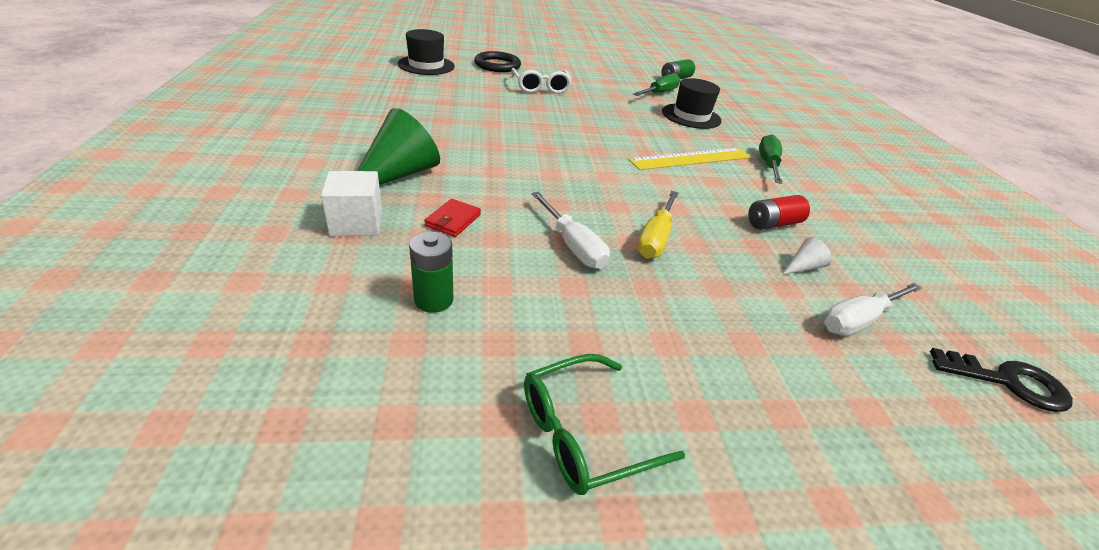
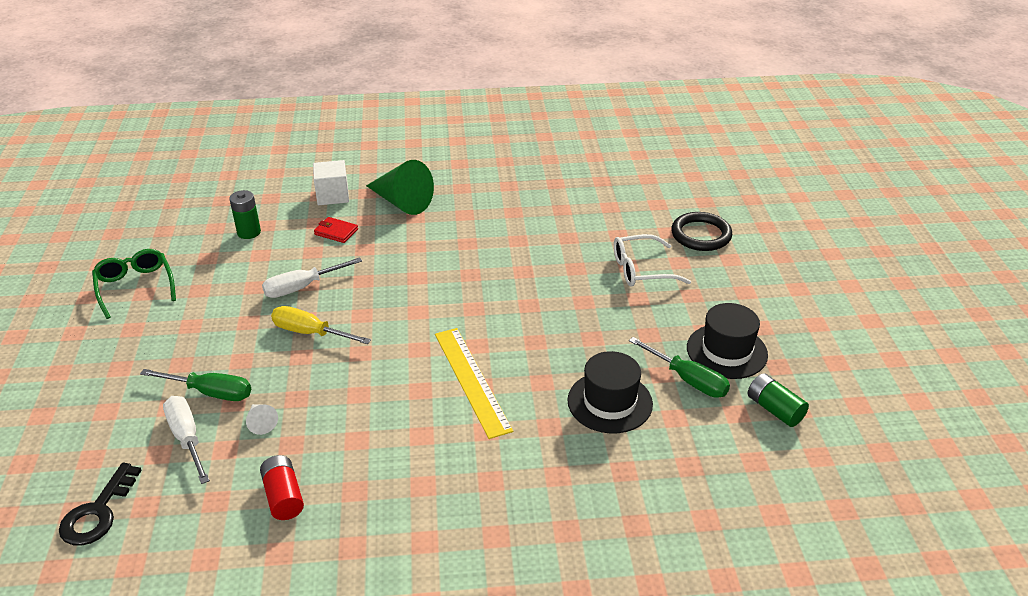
camera: 95 degrees right, 0 degrees up
(426, 65) = (661, 188): black hat -> black hat (726, 351)
(767, 164) = (474, 453): green screwdriver -> green screwdriver (211, 393)
(773, 223) = (334, 420): red battery -> red battery (283, 497)

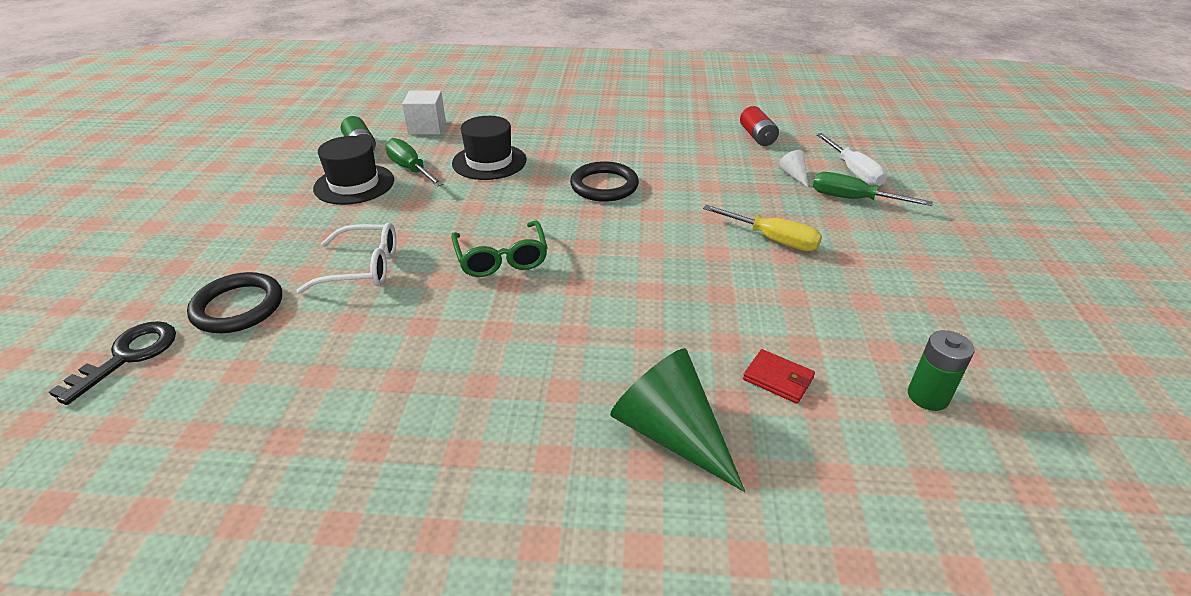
camera: 170 degrees left, 0 degrees up
(98, 512) = (893, 140): black key -> black key (128, 356)
(135, 287) = (1036, 318): green glasses -> green glasses (501, 258)
(301, 287) = (802, 292): white screwdriver -> none
(332, 195) = (807, 471): white cube -> white cube (427, 127)
(471, 380) = (604, 186): yellow ruler -> black ring

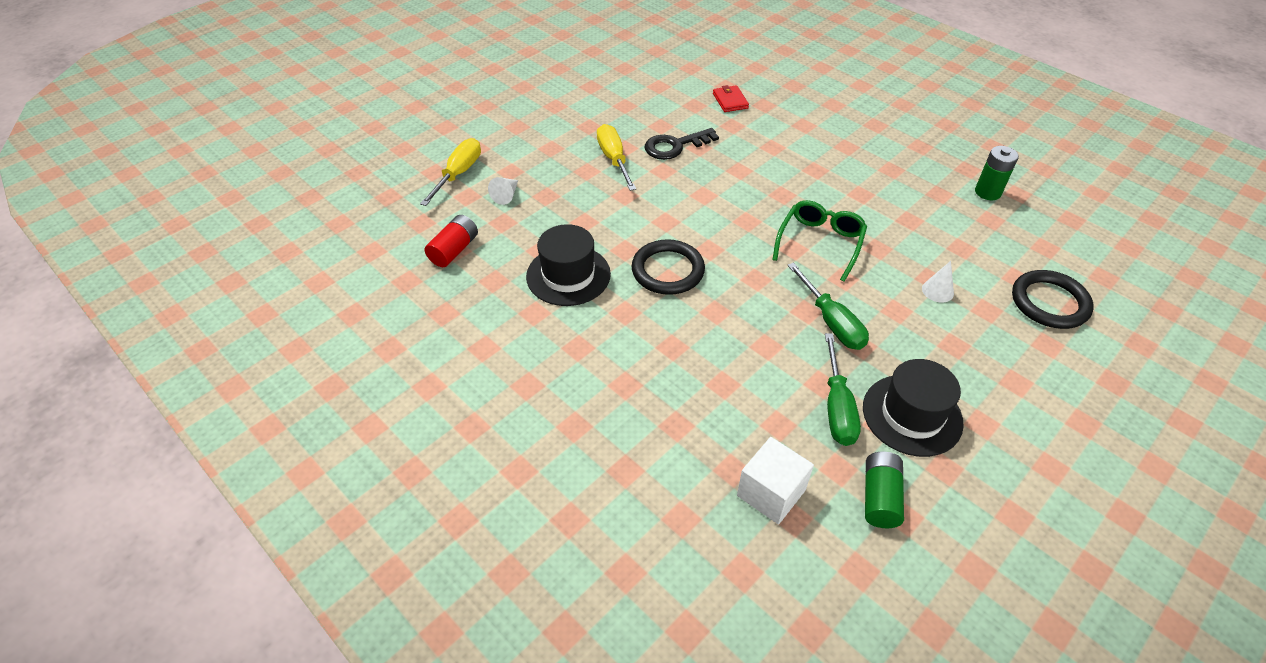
camera: 140 degrees left, 10 degrees up
(128, 356) = (1134, 298): black key -> black key (675, 146)
(362, 268) = (937, 291): white glasses -> white cone
(489, 162) = (744, 368): black hat -> black hat (568, 275)
(671, 433) = (810, 108): green cone -> none
(852, 199) = (507, 156): green screwdriver -> green screwdriver (832, 322)
(854, 172) = (459, 173): white screwdriver -> yellow screwdriver
(927, 396) = (673, 66): green battery -> green battery (987, 192)

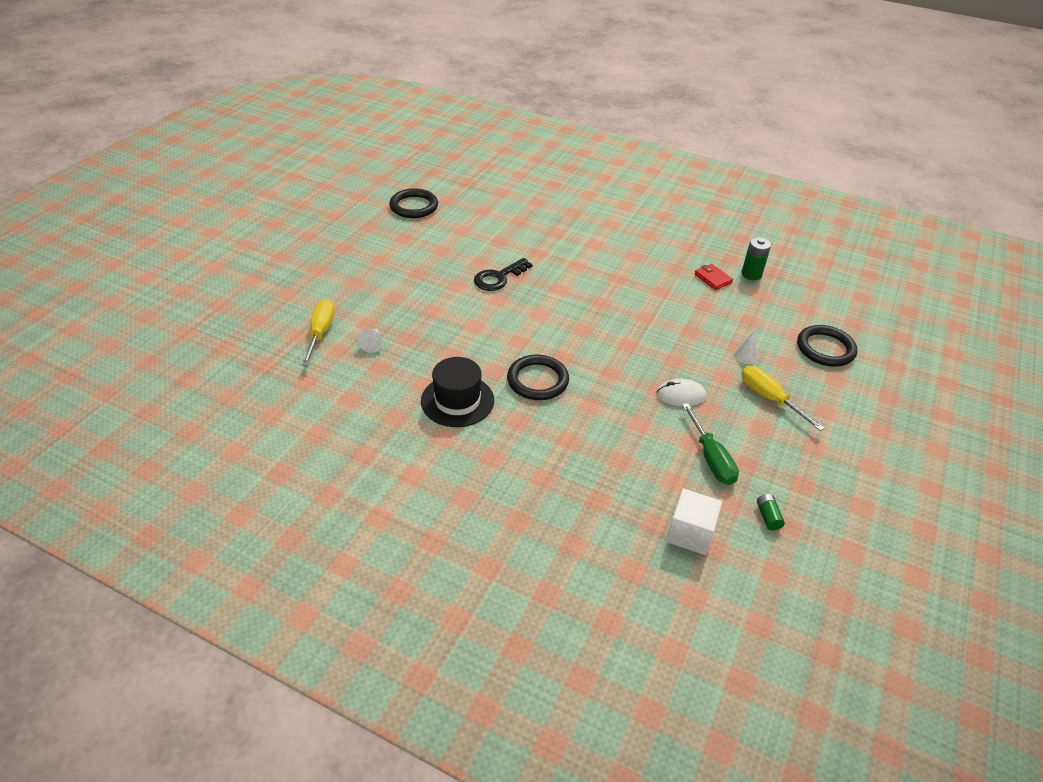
camera: 20 degrees left, 5 degrees down
(454, 250) = (348, 399): red battery -> none
(614, 159) = (452, 297): yellow screwdriver -> yellow screwdriver (769, 398)
(616, 53) = (414, 206): none -> black ring
(730, 101) = (527, 233): red wallet -> red wallet (713, 278)
(820, 243) = (646, 336): green glasses -> none
(832, 322) = (680, 395): green screwdriver -> white mouse
(880, 497) = (768, 517): green battery -> green battery, size x0.63
(912, 415) = (765, 451): black hat -> none

